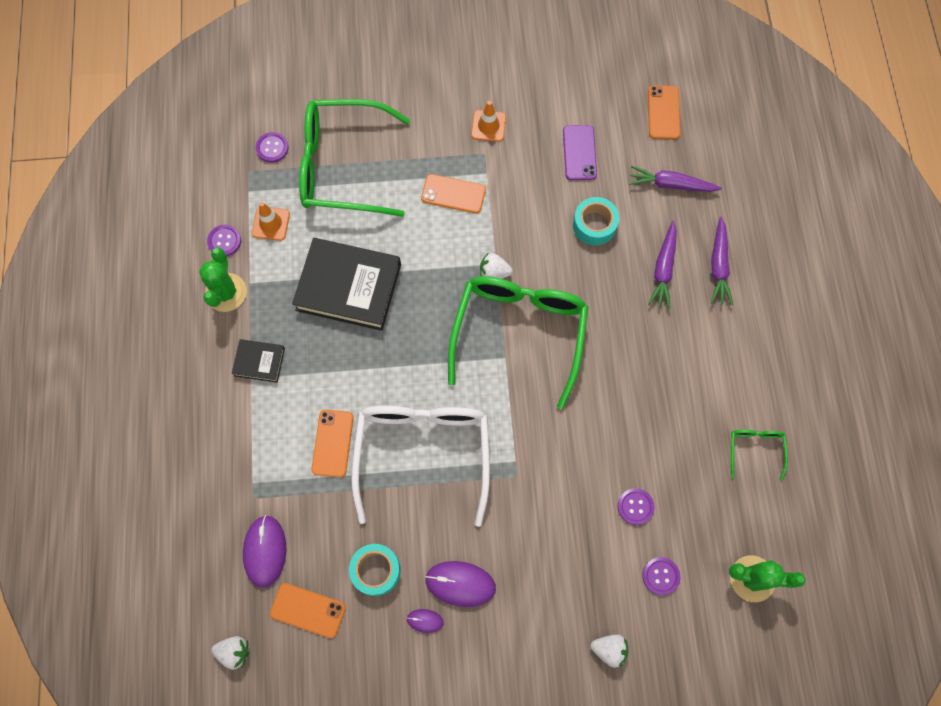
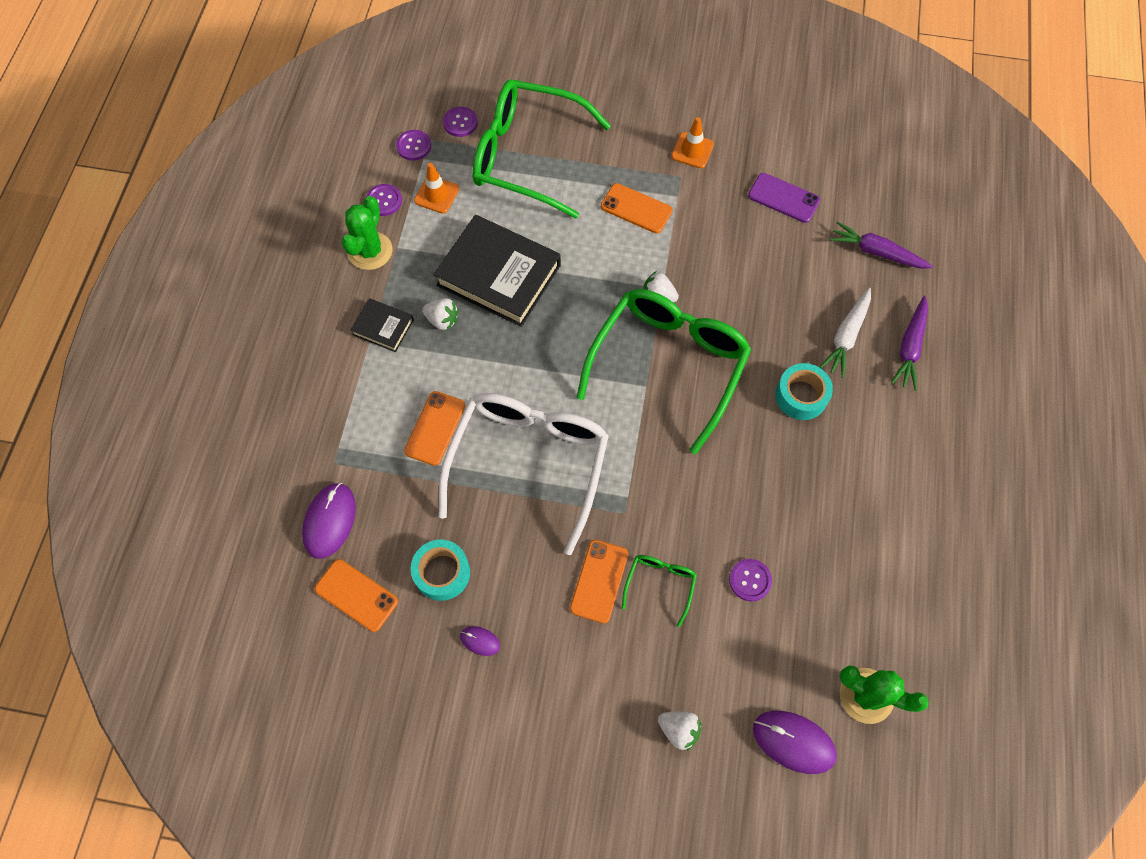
camera: 15 degrees right, 5 degrees down
(234, 652) = (265, 618): white strawberry -> white strawberry (442, 320)
(460, 584) = (530, 612): purple mouse -> purple mouse (793, 742)
(579, 153) = (783, 198): purple phone -> purple phone turned 75 degrees counterclockwise
(594, 225) = (781, 274): turquoise tape -> turquoise tape (801, 396)
(660, 576) = (759, 664): purple button -> purple button (413, 146)
(663, 112) = (887, 178): orange phone -> orange phone (599, 581)
(663, 269) = (846, 336): purple carrot -> white carrot
(755, 449) = (904, 553): green glasses -> green glasses (660, 584)

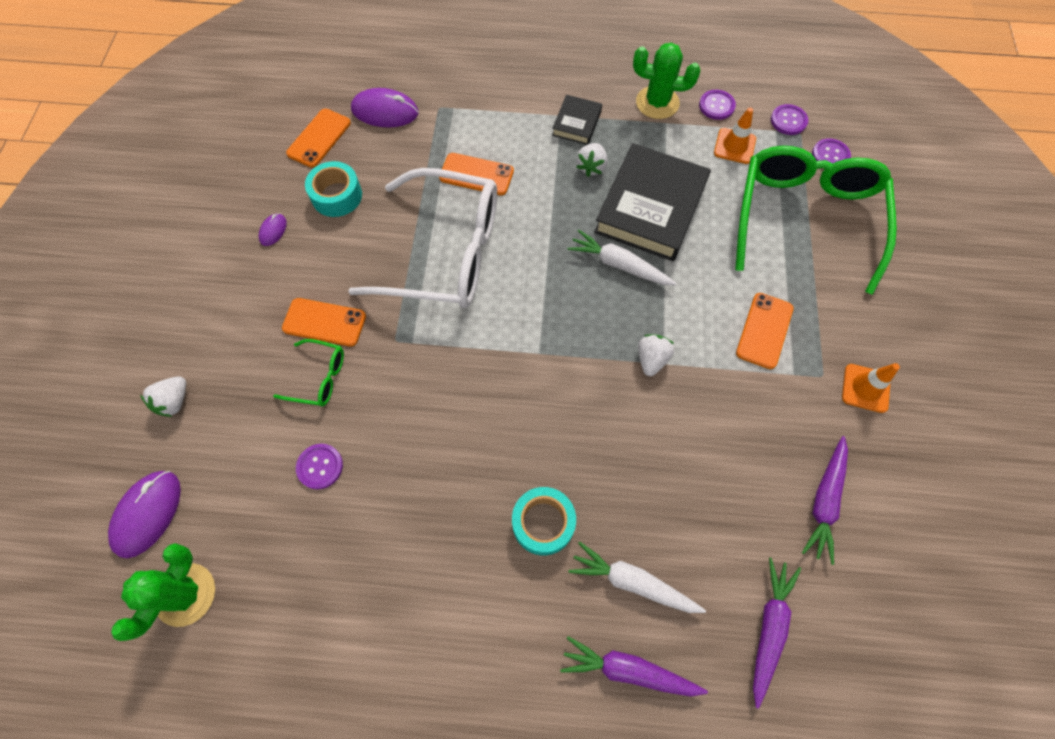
camera: 85 degrees right, 0 degrees up
(559, 310) = (619, 265): none -> white carrot
(668, 364) = (568, 374): green glasses -> none
(783, 198) = (824, 501): purple phone -> purple carrot

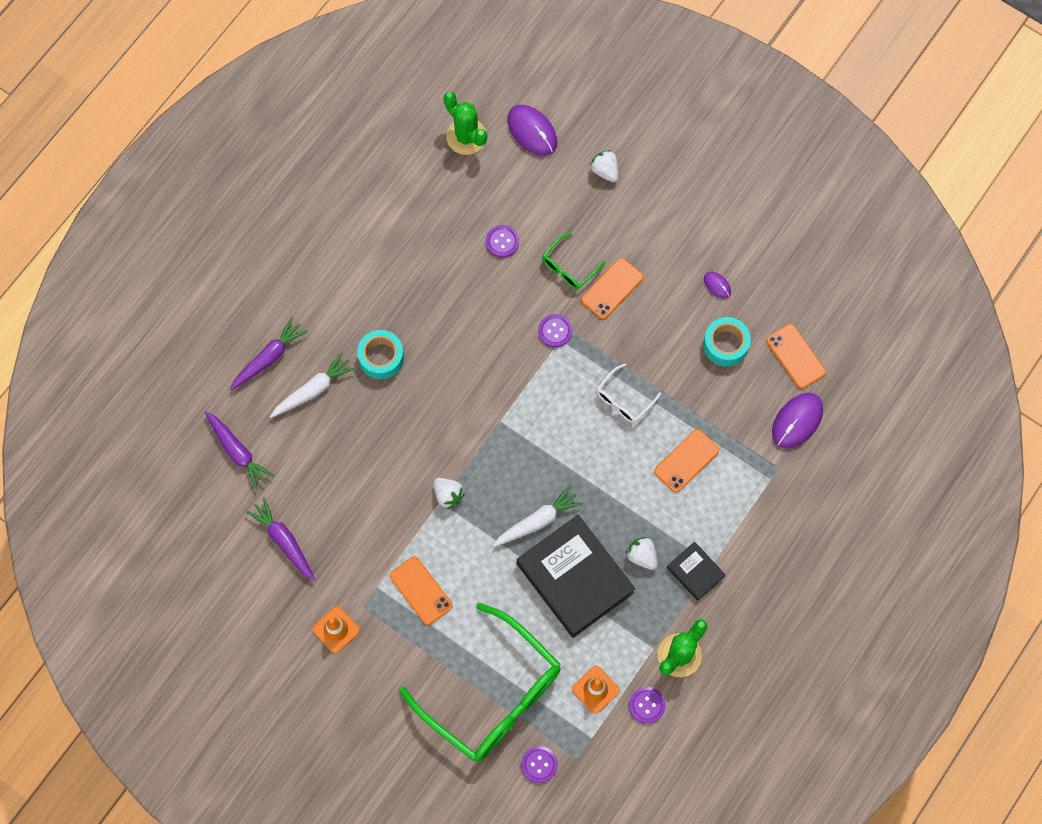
camera: 120 degrees right, 5 degrees up
(445, 253) = (623, 399): white glasses -> white glasses, size x0.42
(788, 121) = (595, 757): purple button -> purple button (555, 331)

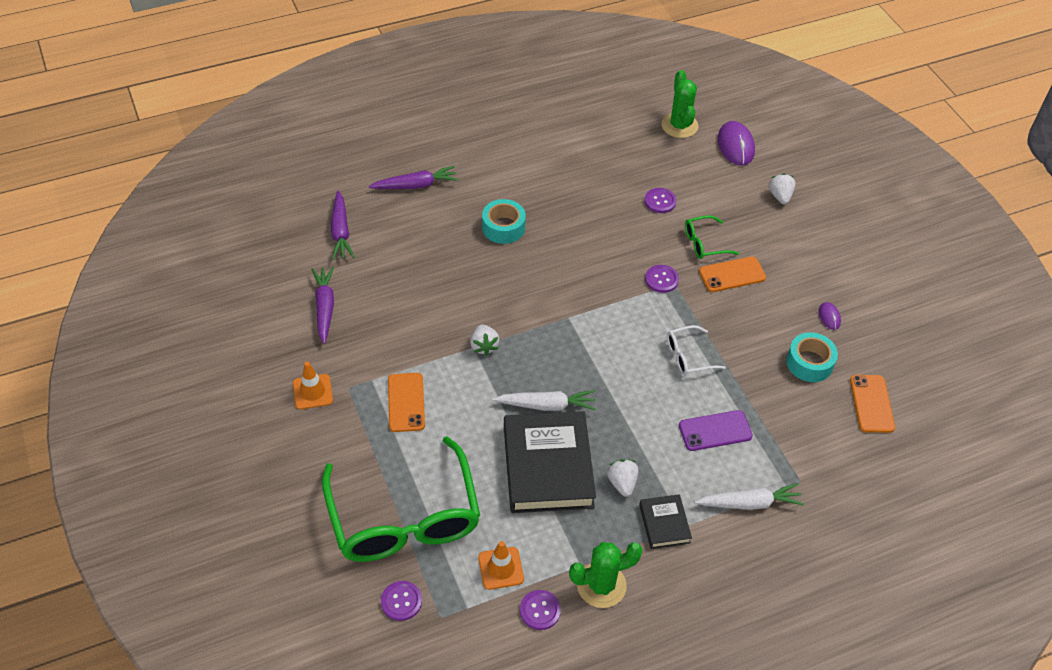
camera: 30 degrees right, 20 degrees down
(313, 390) = (433, 221): white carrot -> white carrot (750, 503)
(686, 461) = (715, 431): orange phone -> purple phone
(797, 421) = (842, 454): purple mouse -> none

